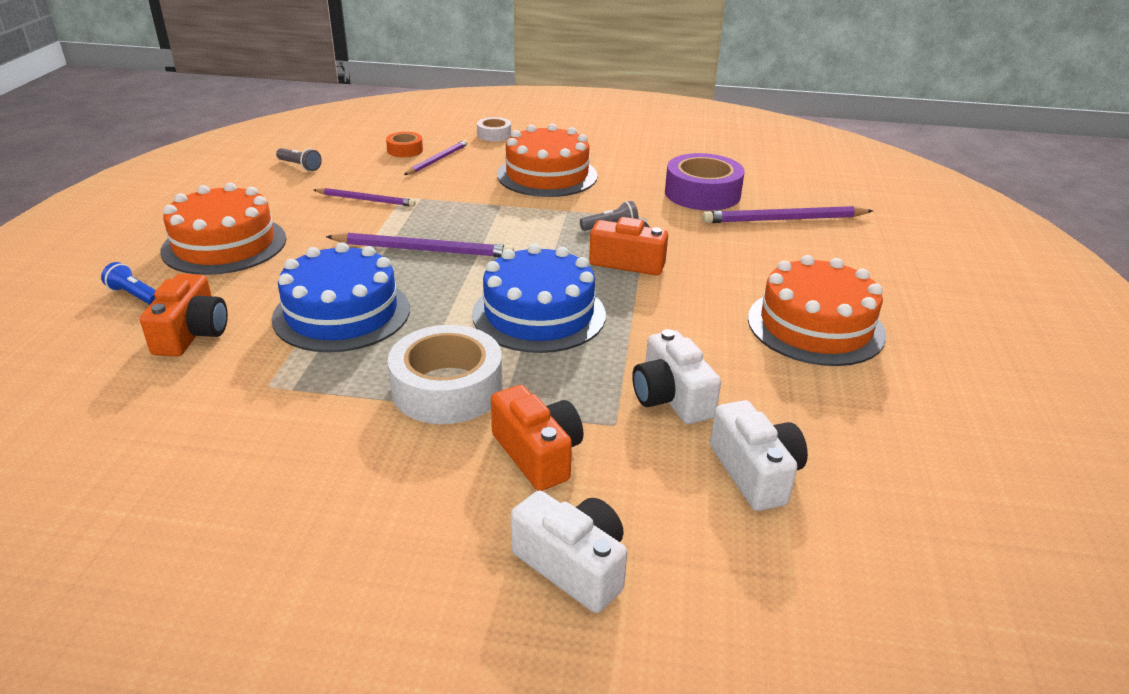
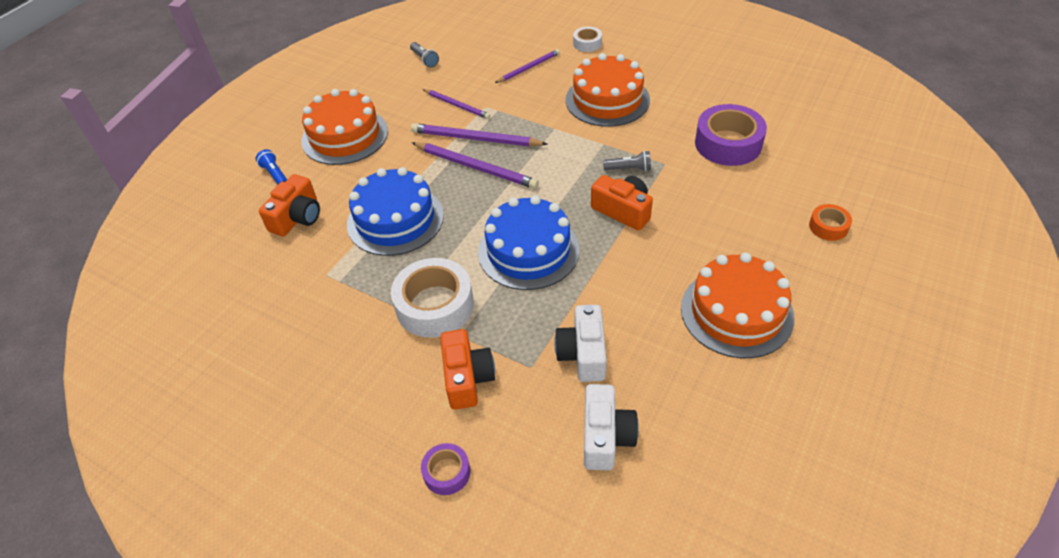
camera: 25 degrees right, 15 degrees up
(405, 150) = (508, 52): orange tape -> orange tape (828, 227)
(573, 565) = (447, 472): white camera -> purple tape
(784, 219) = (783, 188): purple pencil -> purple pencil (476, 139)

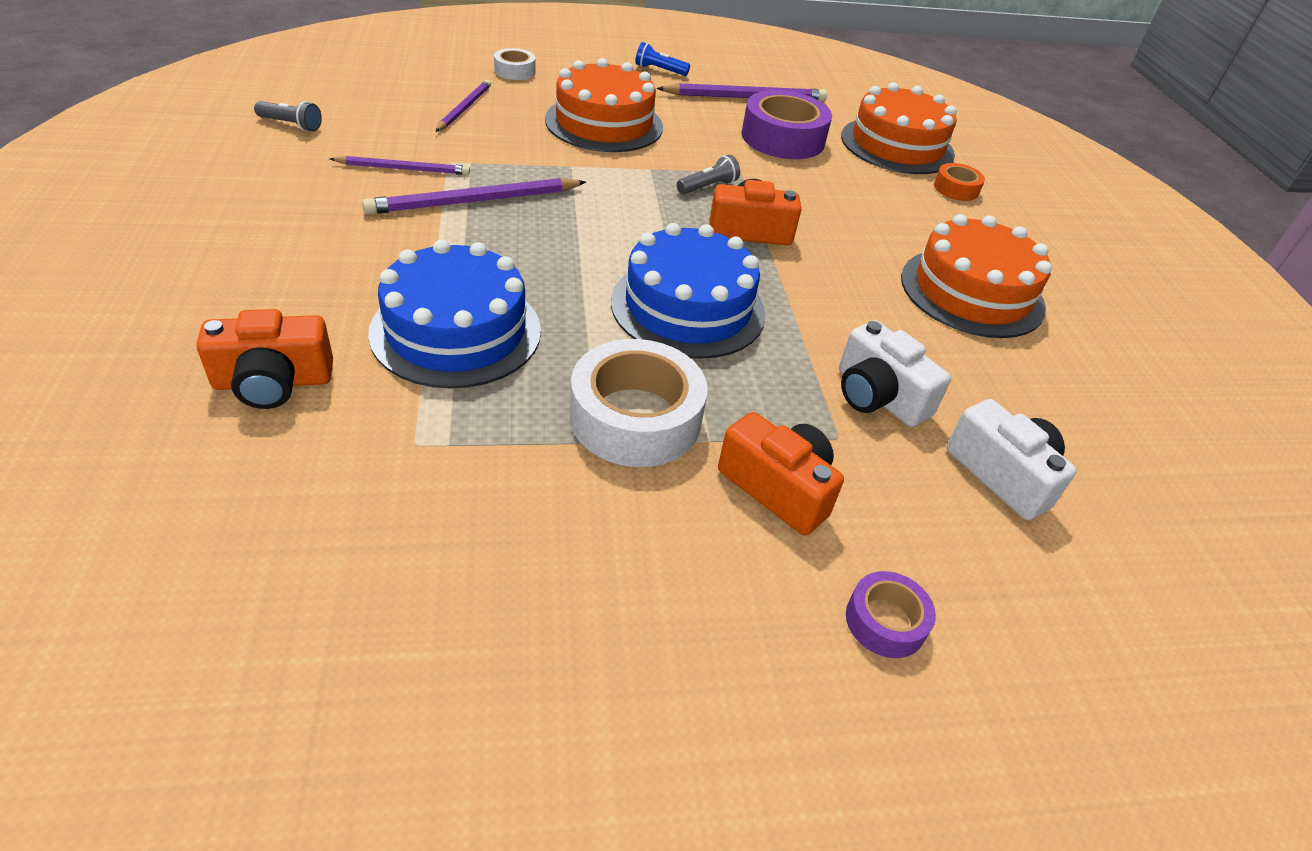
camera: 45 degrees left, 5 degrees down
(275, 174) = (161, 334): blue flashlight -> blue flashlight (659, 70)
(297, 217) = (273, 382): orange camera -> orange camera turned 90 degrees clockwise
(345, 136) = (248, 247): orange cake -> orange cake (897, 145)
(475, 167) = (510, 234): purple pencil -> purple pencil (745, 97)

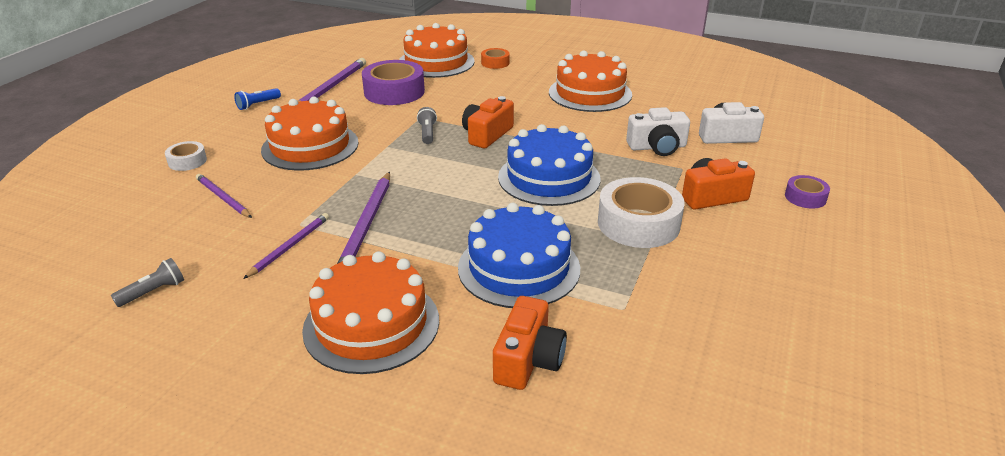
camera: 55 degrees left, 10 degrees down
(294, 255) = (371, 324): none -> orange cake

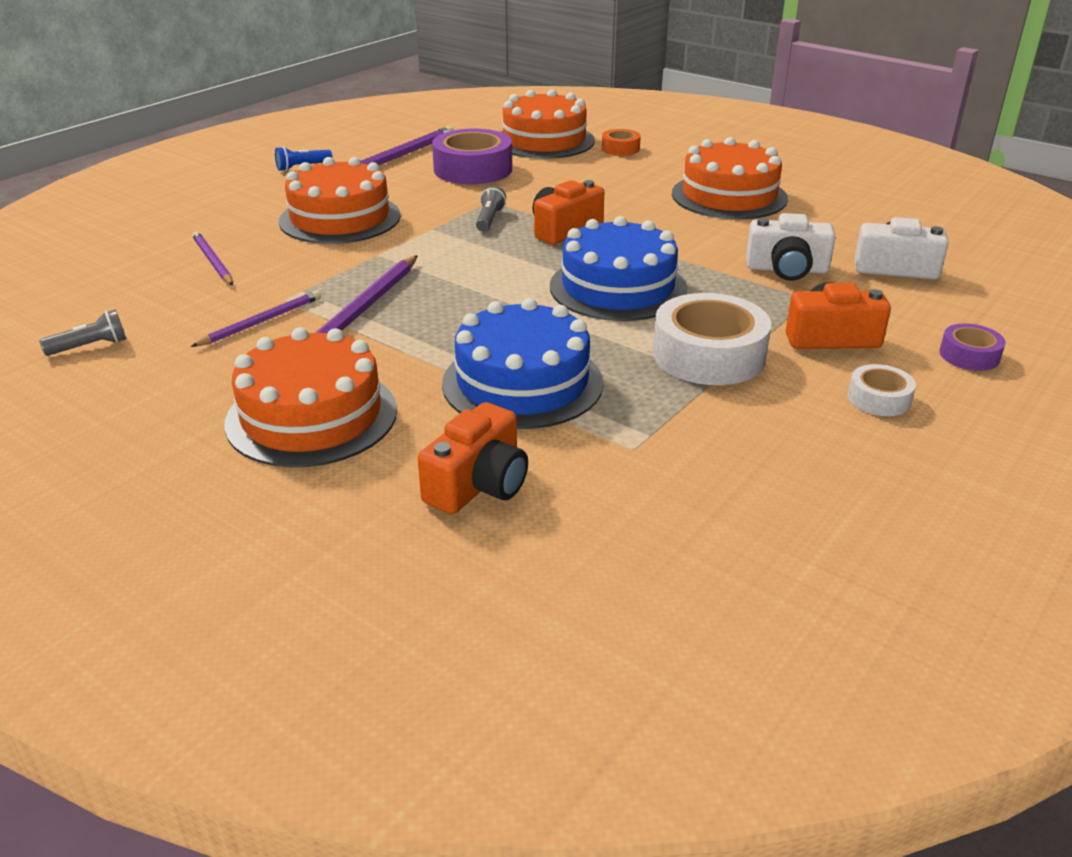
camera: 15 degrees right, 0 degrees up
(187, 161) = (193, 218): white tape -> white tape (879, 399)

